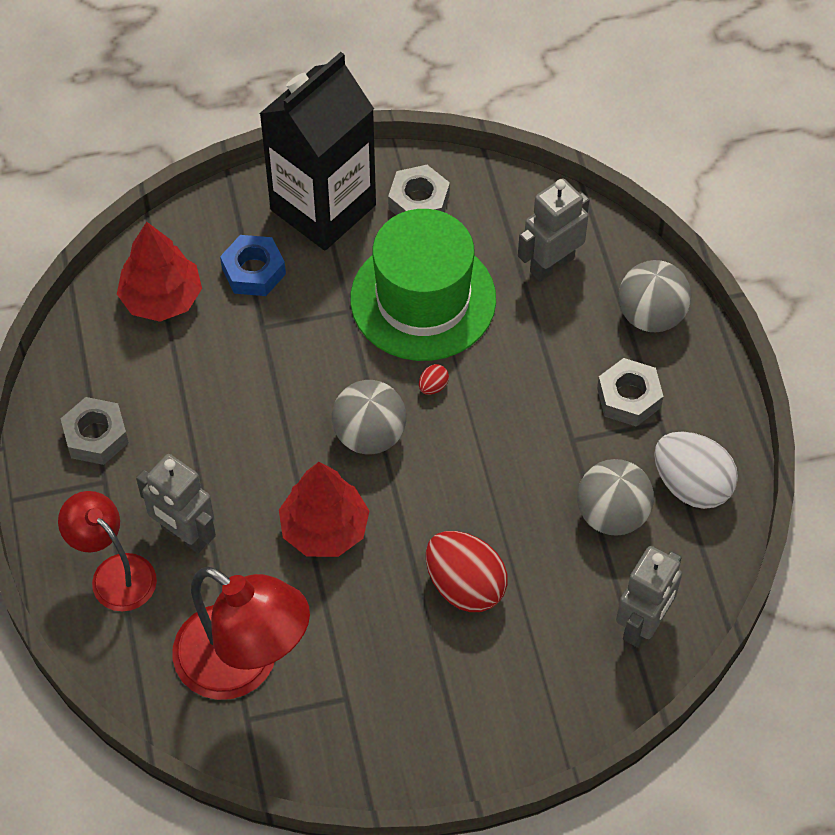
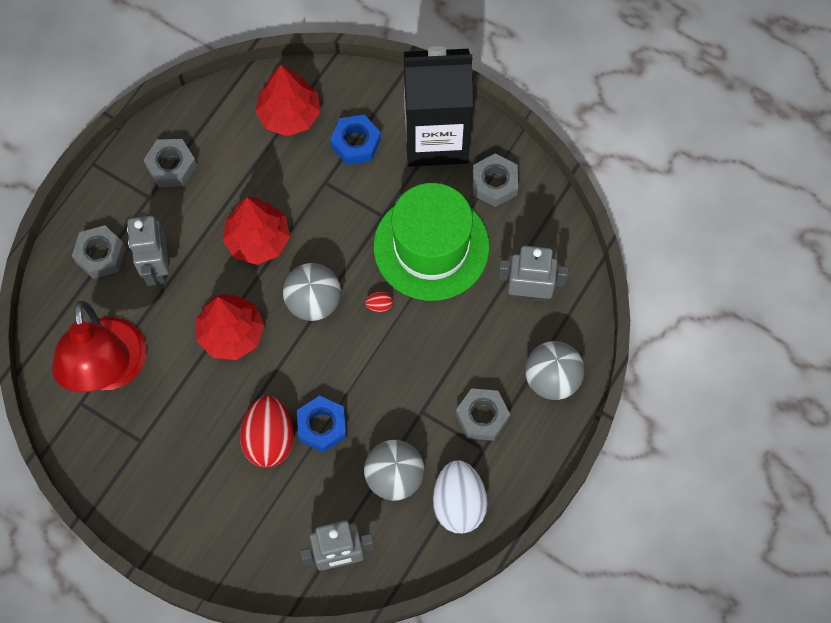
camera: 45 degrees right, 10 degrees up
(114, 573) = (100, 255): red lamp -> grey nut
(256, 428) = (258, 240): none -> red tree
(499, 531) = (322, 426): none -> blue nut

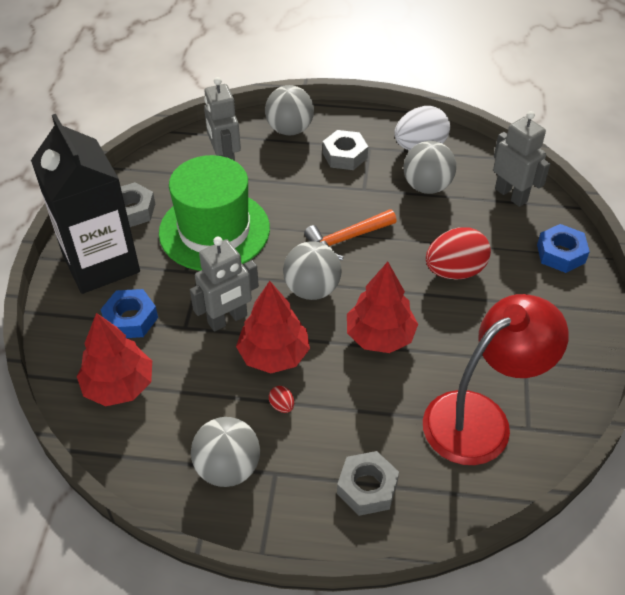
camera: 115 degrees left, 20 degrees down
(157, 267) = (350, 427): grey robot -> grey robot (228, 319)
(171, 166) = (228, 468): grey nut -> grey ball
(322, 426) = (419, 242): blue nut -> blue nut (560, 253)
(360, 361) = (346, 239): none -> orange hammer
(379, 305) = (289, 244): red egg -> red egg (282, 406)

